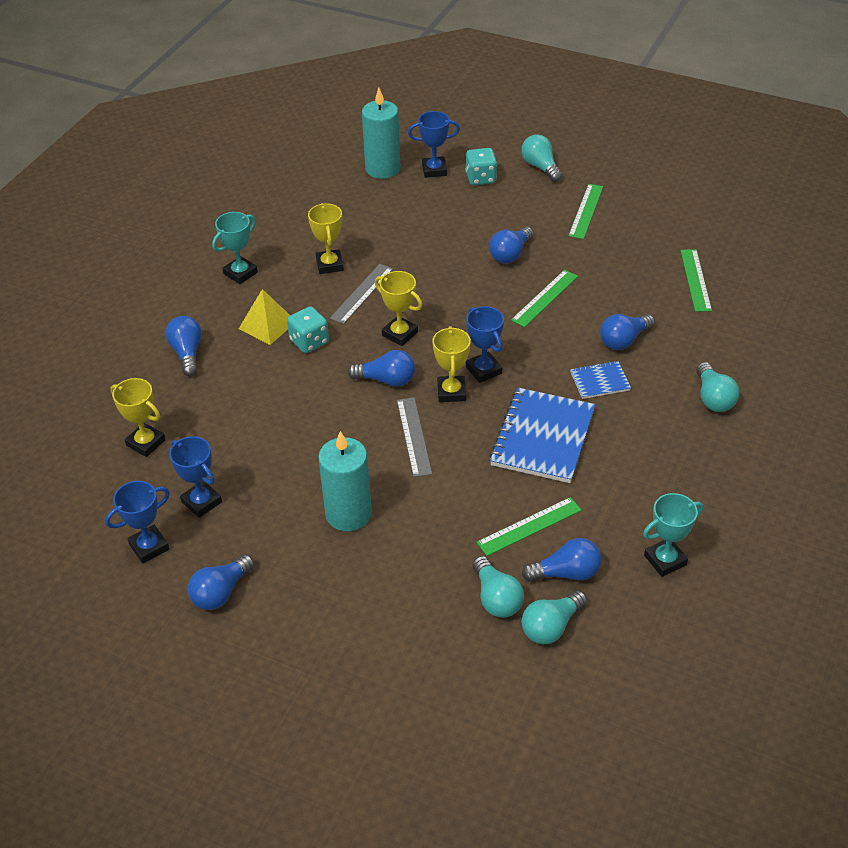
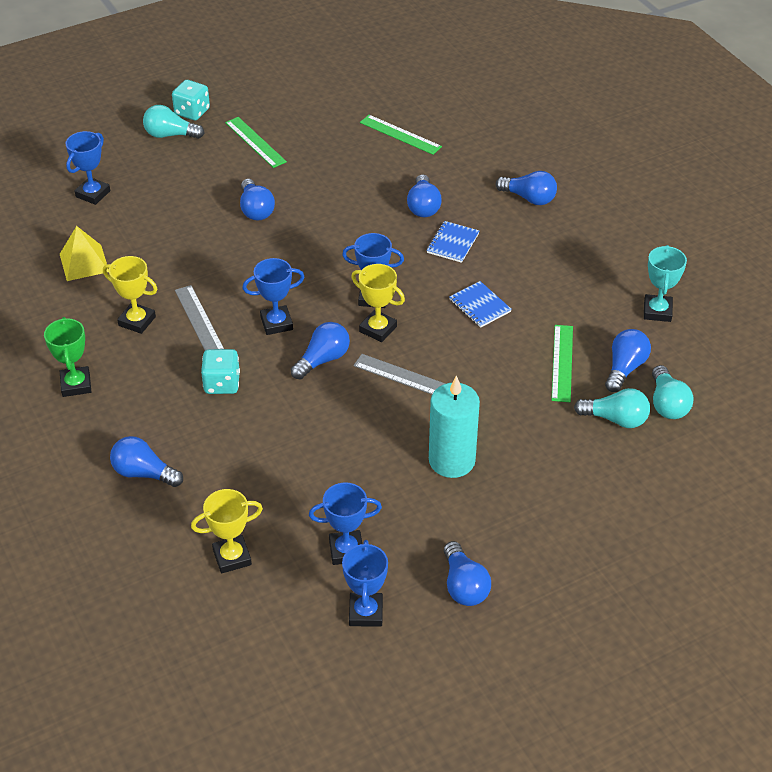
camera: 55 degrees left, 0 degrees up
(240, 273) = (76, 385): turquoise trophy -> green trophy
(267, 325) = (168, 400): yellow pyramid -> yellow pyramid (84, 262)
(382, 169) = (49, 223): turquoise candle -> none
(400, 334) = (276, 323): yellow trophy -> blue trophy
(480, 178) = (140, 174): turquoise dice -> turquoise dice (192, 112)
(542, 437) = (479, 306): blue notebook -> blue notebook, size x0.51
(544, 298) = (329, 220): green ruler -> none
(713, 398) = (529, 198): turquoise light bulb -> blue light bulb

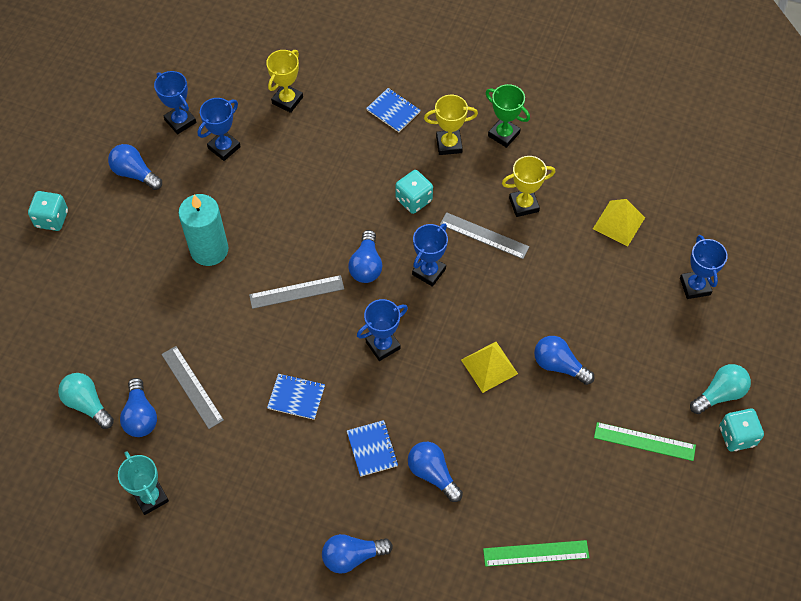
camera: 140 degrees right, 15 degrees up
(144, 473) = (393, 111): blue light bulb -> blue notebook
(307, 238) = (489, 367): none -> yellow pyramid
(378, 329) = (353, 319): yellow trophy -> yellow trophy (449, 144)
(562, 363) = (192, 387): green ruler -> grey ruler
(590, 595) = (52, 219): none -> turquoise dice
(615, 419) = (118, 363): turquoise light bulb -> none

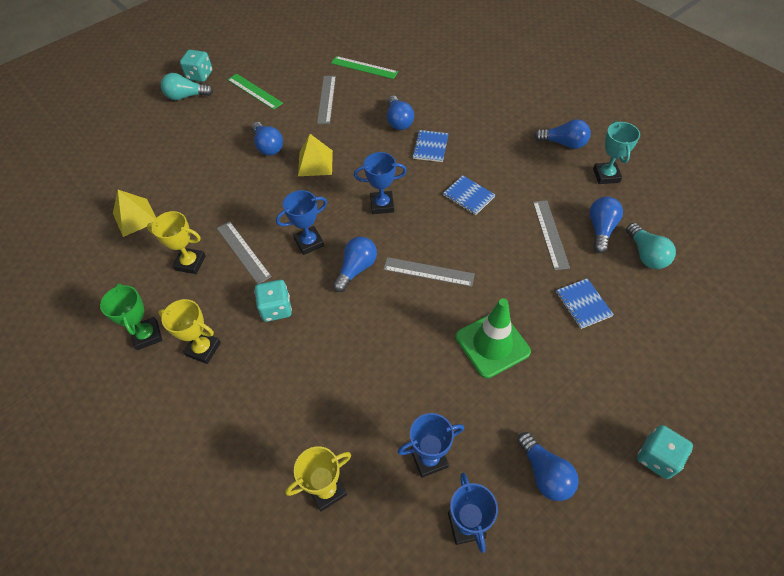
camera: 150 degrees left, 5 degrees down
(209, 250) = (492, 344): turquoise candle -> green traffic cone
(352, 556) = (476, 101): blue light bulb -> blue light bulb (563, 143)
(393, 111) = (225, 415): blue notebook -> blue notebook (583, 304)
(544, 470) = (326, 99): none -> grey ruler
(695, 286) = (132, 155): blue trophy -> none

